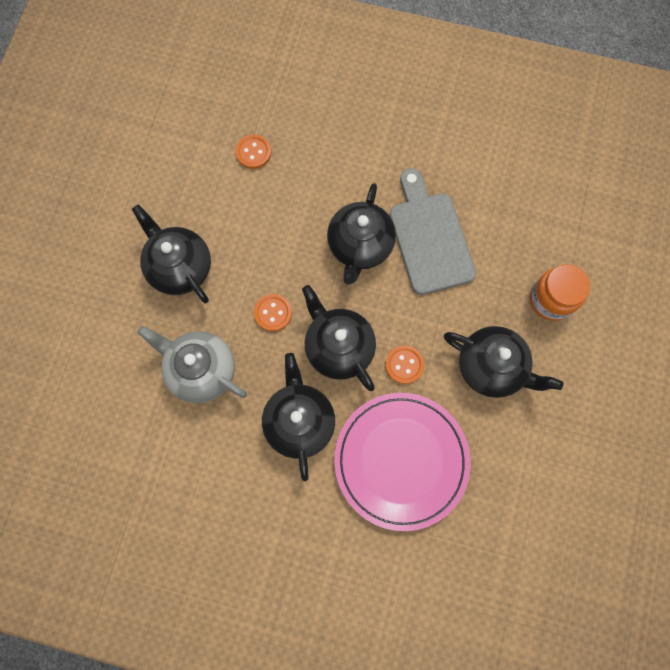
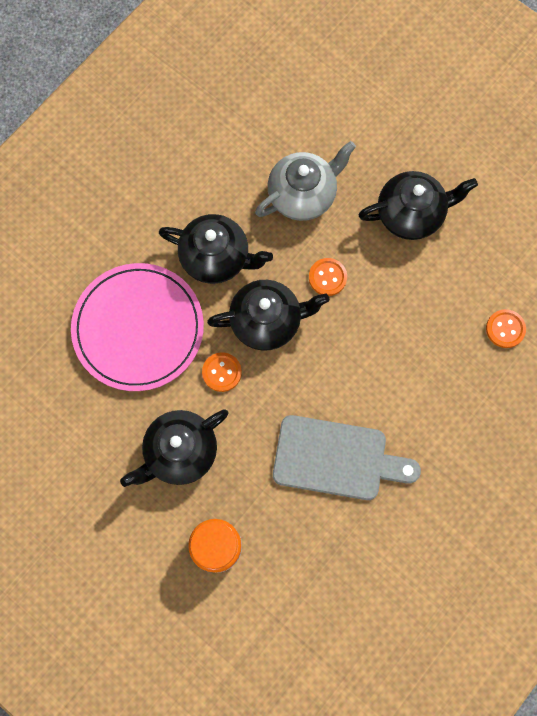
camera: 115 degrees right, 0 degrees up
(360, 246) = (358, 386): black teapot -> none

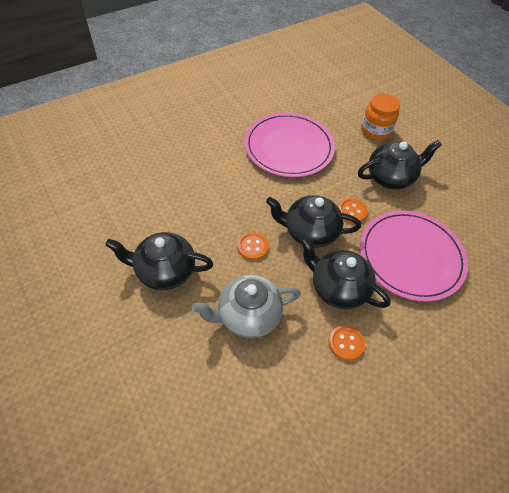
camera: 165 degrees left, 20 degrees down
(336, 458) = (289, 147): grey cutting board -> pink plate
(505, 329) = (143, 178): orange button -> orange button (346, 343)

